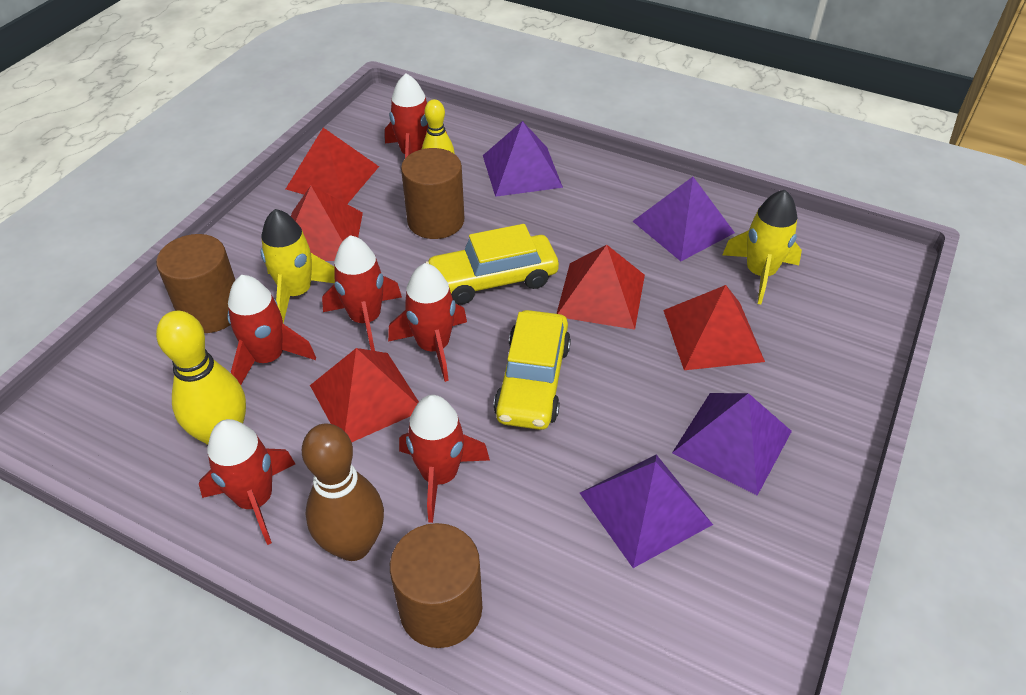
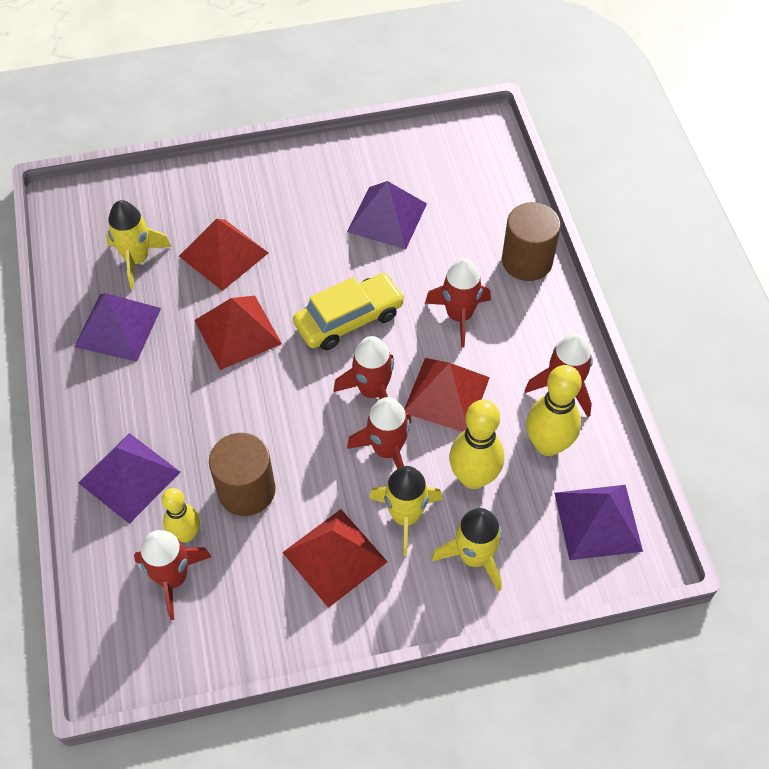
camera: 130 degrees left, 10 degrees up
(211, 311) = (474, 556): brown cylinder -> yellow rocket
(269, 358) = (473, 477): red rocket -> yellow bowling pin
(332, 177) = (258, 618): red pyramid -> none
(353, 545) = (536, 321): brown bowling pin -> none
(493, 279) = (278, 404): yellow car -> none
(732, 441) = (304, 205): purple pyramid -> purple pyramid (597, 521)

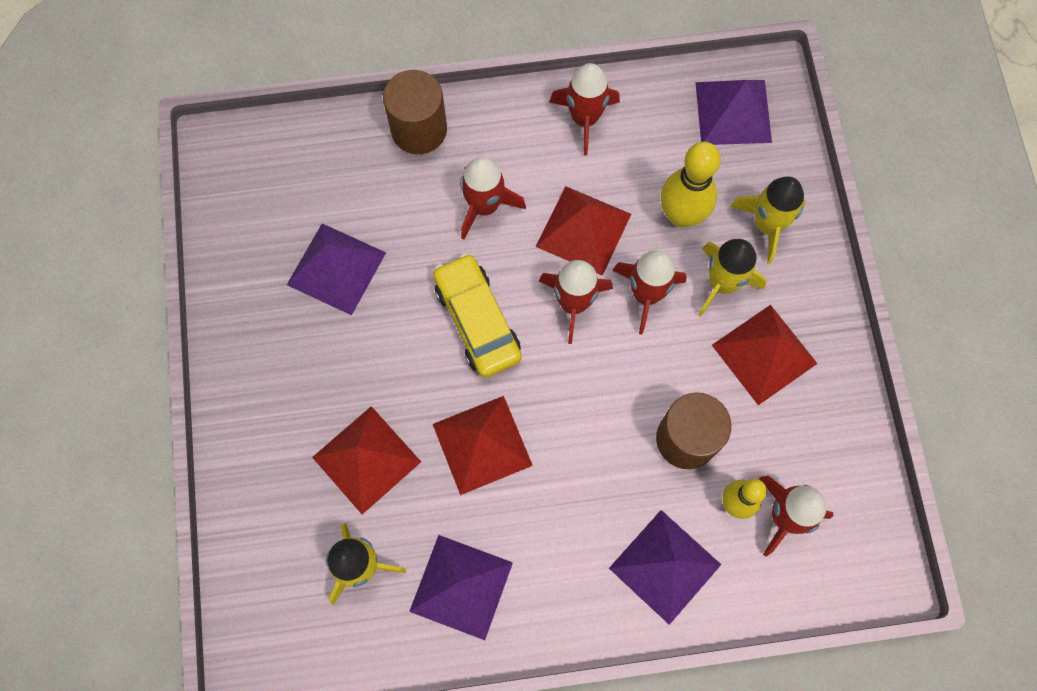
camera: 85 degrees left, 15 degrees up
(548, 444) = (648, 142): yellow bowling pin -> none

